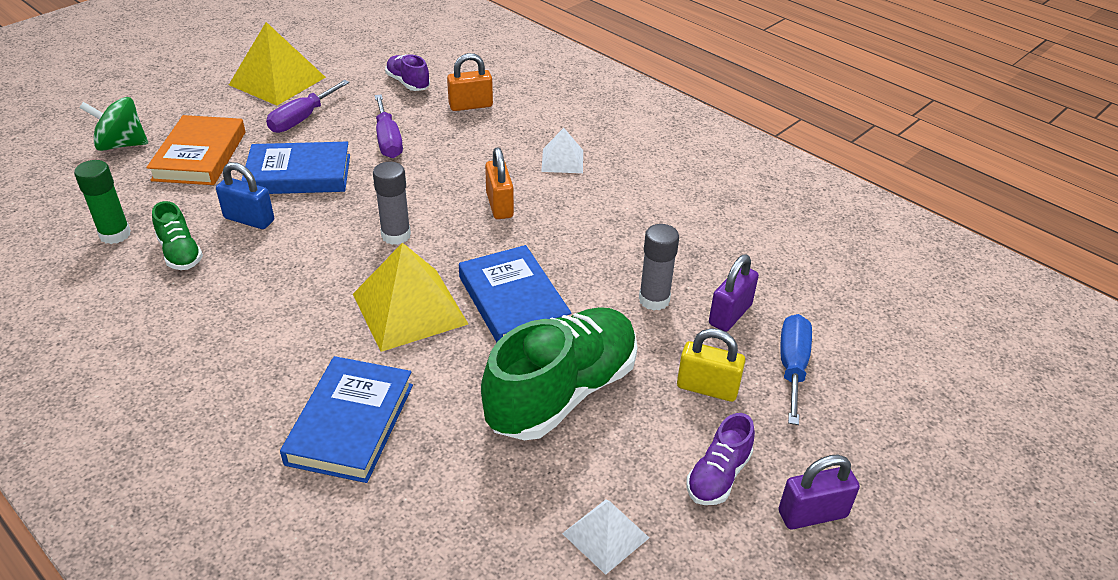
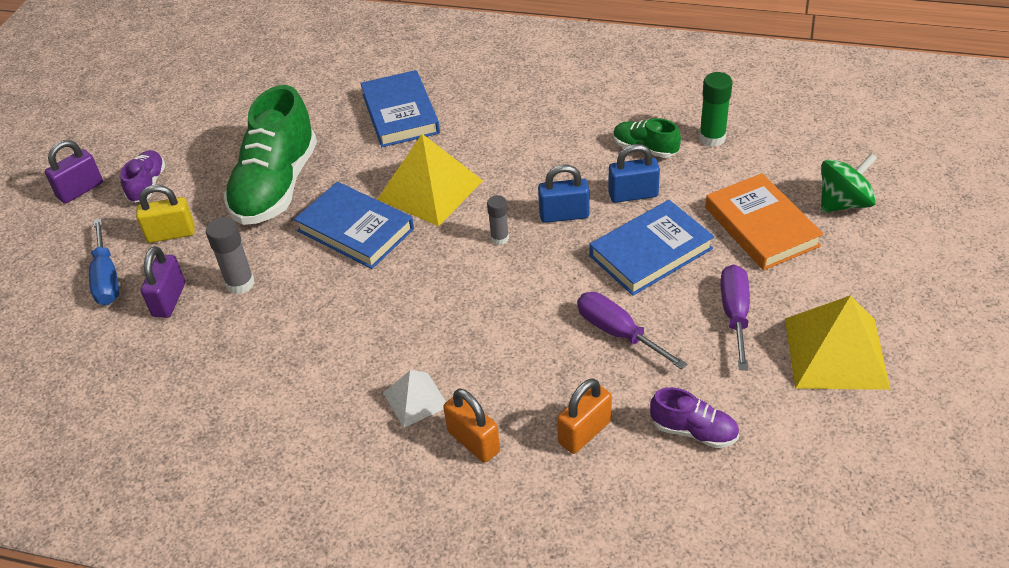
camera: 155 degrees right, 5 degrees up
(323, 229) = (564, 215): none -> blue padlock
(396, 235) = (499, 238): grey glue stick -> grey glue stick, size x0.65
(499, 205) = (437, 311): orange padlock -> orange padlock (473, 441)
(605, 535) = (207, 130): white pyramid -> none

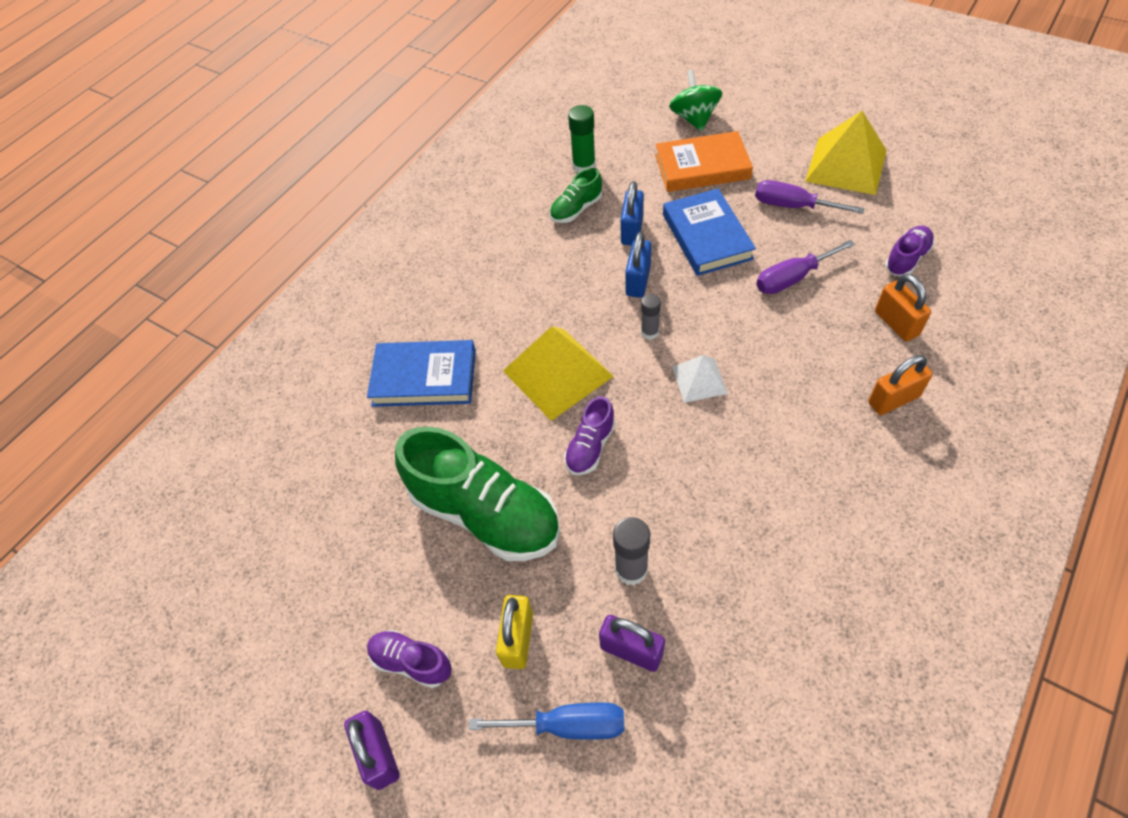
camera: 70 degrees left, 10 degrees up
(355, 230) = (590, 447): blue book -> purple shoe
(415, 399) = (836, 434): white pyramid -> white pyramid (699, 380)

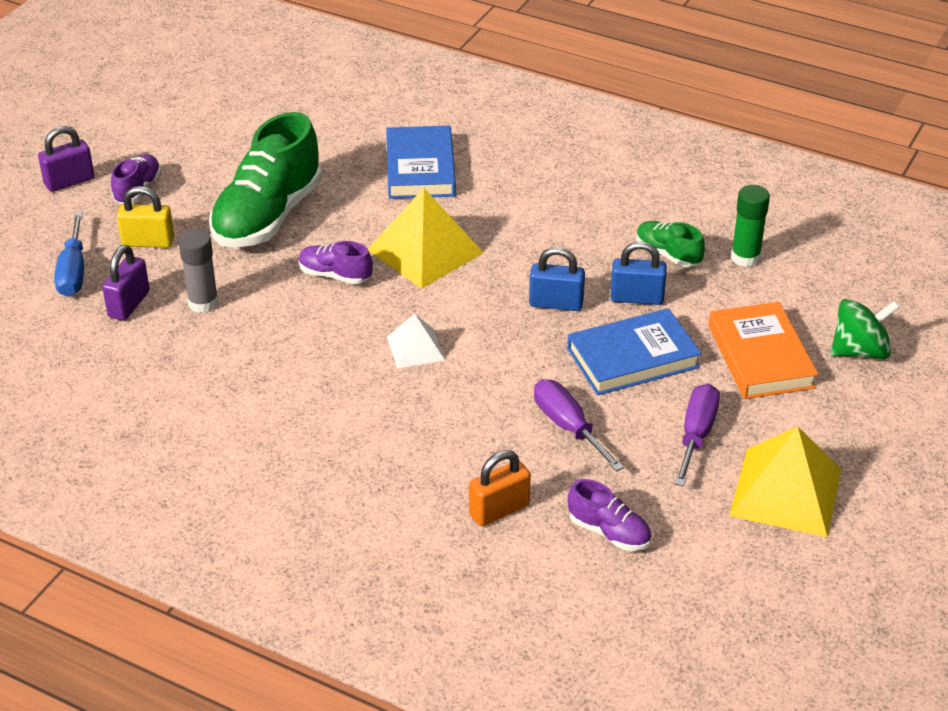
camera: 80 degrees right, 15 degrees down
(649, 332) = (480, 313): grey glue stick -> none
(893, 399) = (386, 495): orange padlock -> none

